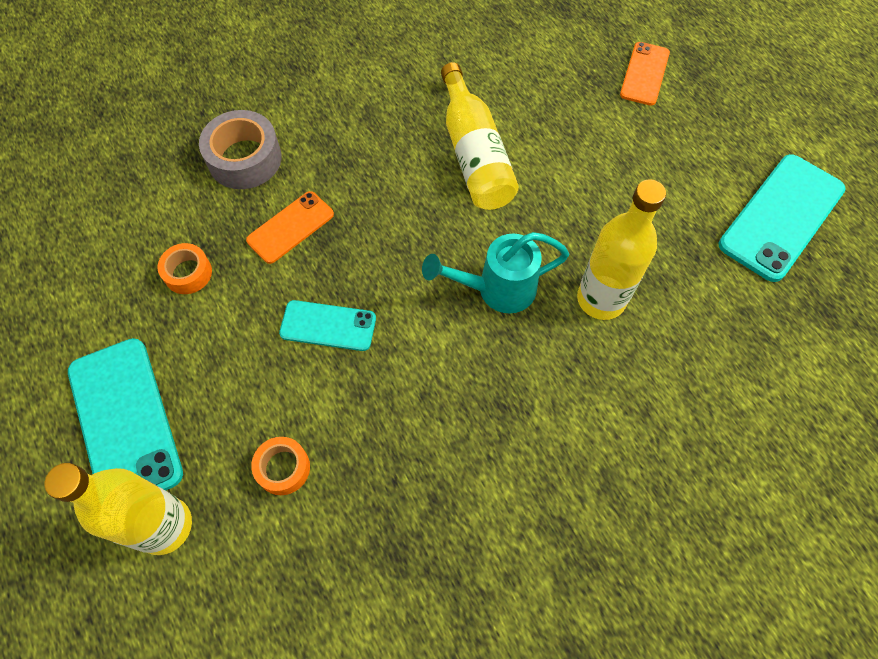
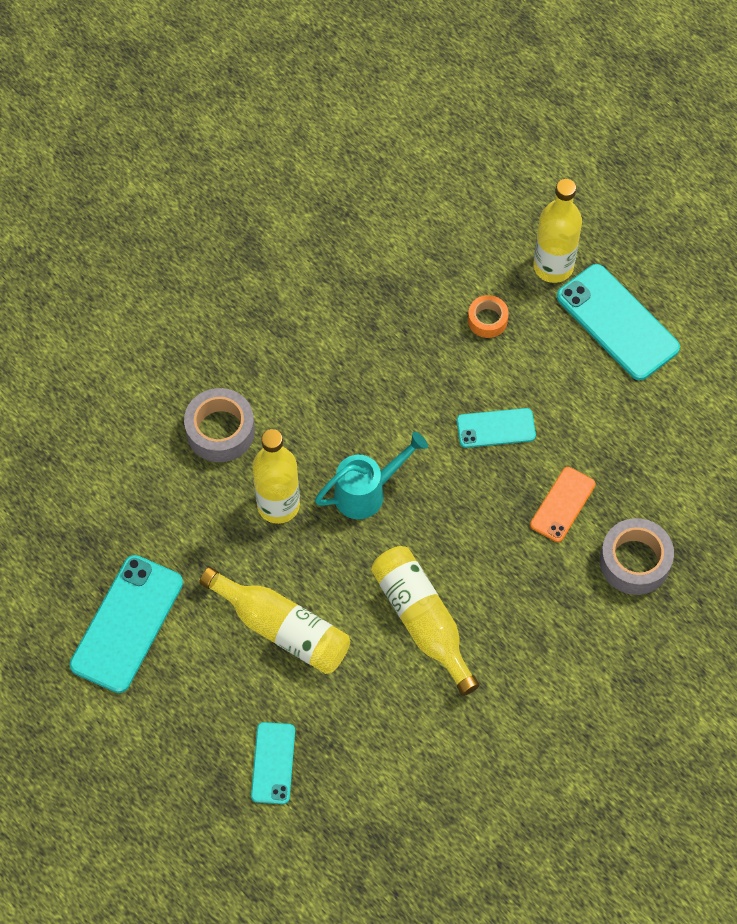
camera: 165 degrees right, 0 degrees up
(188, 273) = (630, 443): orange tape -> none
(617, 178) = (282, 628): none -> yellow bottle
(644, 74) = (273, 763): orange phone -> turquoise phone
(658, 404) = (220, 431): none -> grey tape

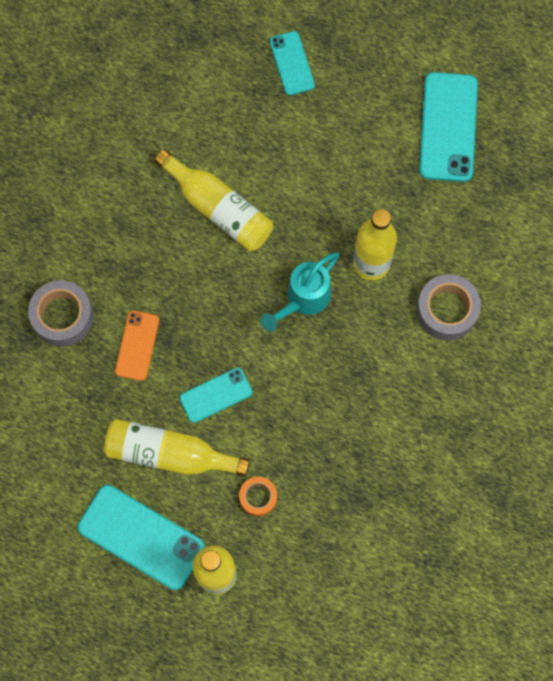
camera: 160 degrees right, 10 degrees up
(282, 628) = (326, 165): yellow bottle -> yellow bottle (169, 454)

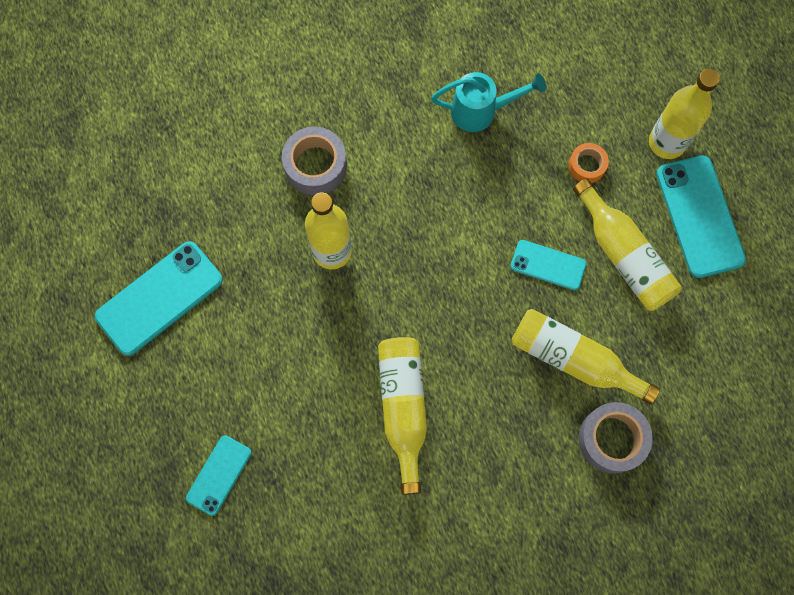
camera: 135 degrees left, 0 degrees up
(137, 345) = (573, 359): orange phone -> yellow bottle
(303, 300) = (412, 273): turquoise watering can -> turquoise watering can (481, 111)

